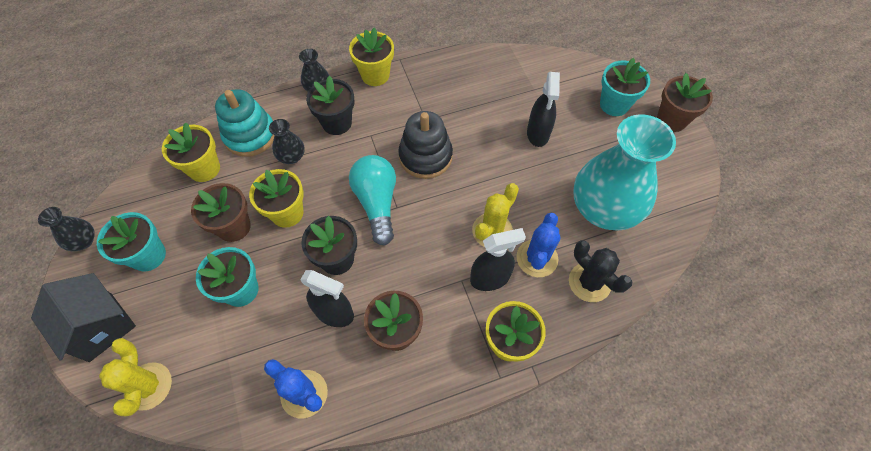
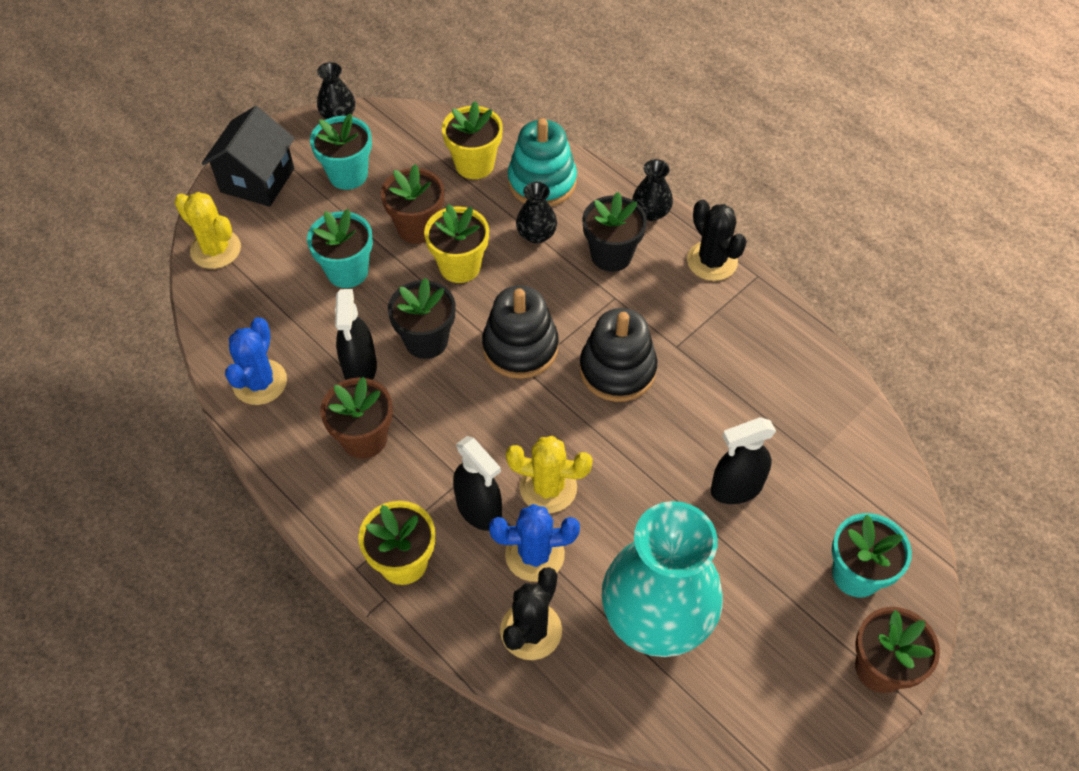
camera: 65 degrees right, 5 degrees down
(148, 386) = (215, 249): yellow cactus -> yellow cactus turned 75 degrees clockwise
(375, 75) = (712, 261): yellow flower pot -> black cactus
(377, 203) = (520, 347): turquoise light bulb -> black stacking toy

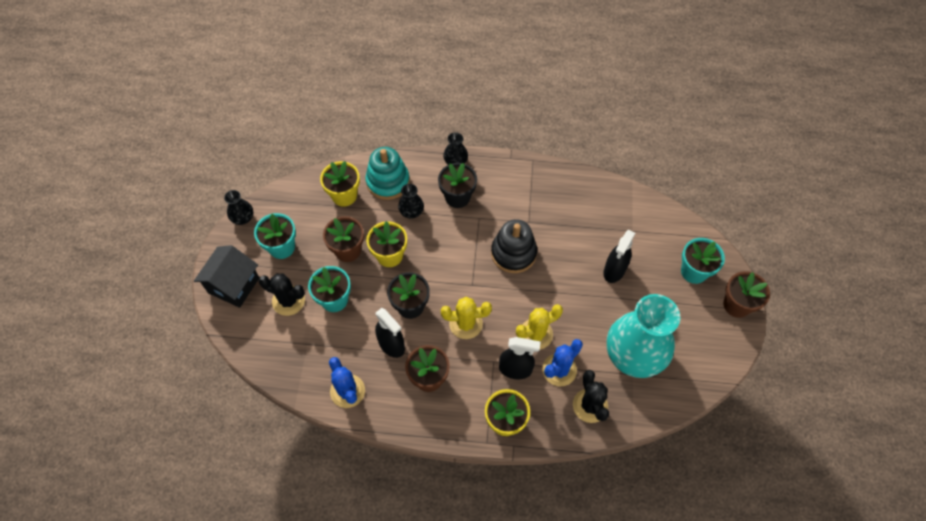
camera: 40 degrees left, 5 degrees up
(215, 249) = (250, 340): yellow cactus -> yellow cactus (466, 324)
(257, 180) = (234, 285): black house -> black house turned 45 degrees clockwise
(520, 347) = (459, 275): black stacking toy -> none
(712, 261) = (506, 167): black cactus -> black cactus (288, 301)

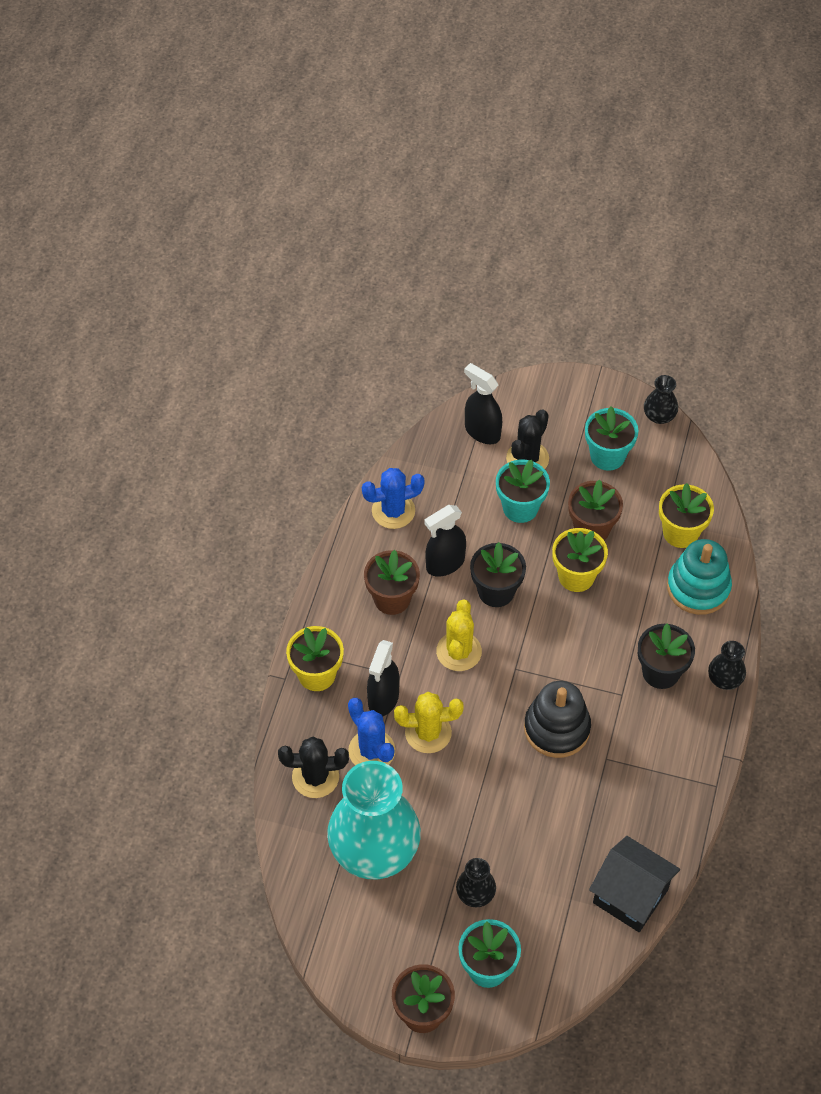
camera: 100 degrees right, 5 degrees down
(234, 285) = (559, 403): black house -> black house (630, 896)
(411, 212) = (643, 611): black vase -> black vase (475, 894)
(536, 334) = (428, 733): yellow cactus -> yellow cactus turned 75 degrees counterclockwise
(614, 271) = (507, 856): black spray bottle -> black spray bottle (482, 432)

